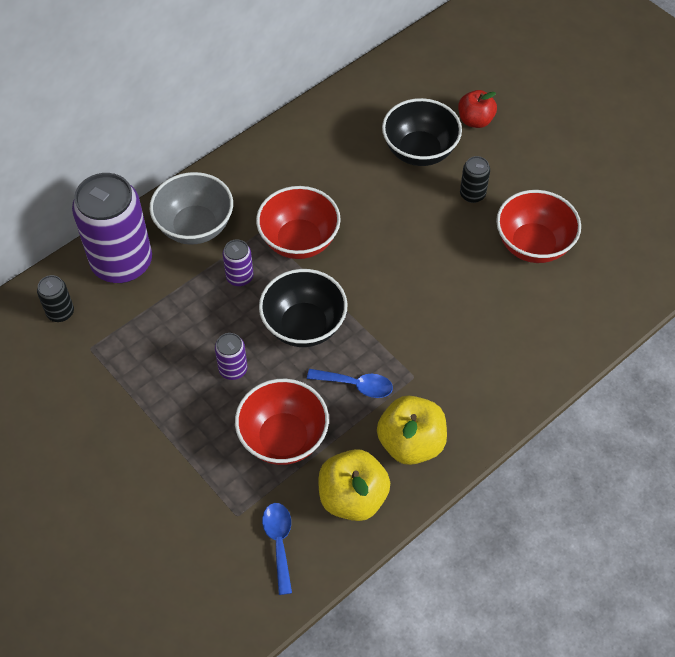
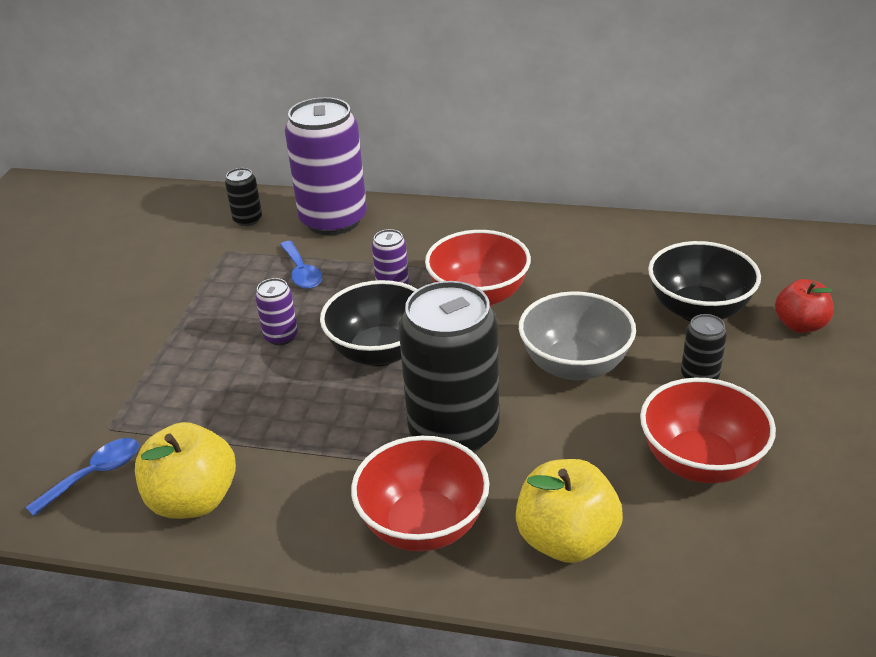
camera: 55 degrees right, 20 degrees down
(195, 227) = (418, 234): grey bowl -> grey bowl (575, 365)
(283, 438) = (228, 410): red bowl -> red bowl (423, 525)
(356, 385) = (343, 426): blue spoon -> blue spoon (301, 272)
(411, 443) = (306, 509): yellow apple -> yellow apple (566, 540)
(412, 334) = (453, 431): none -> black can

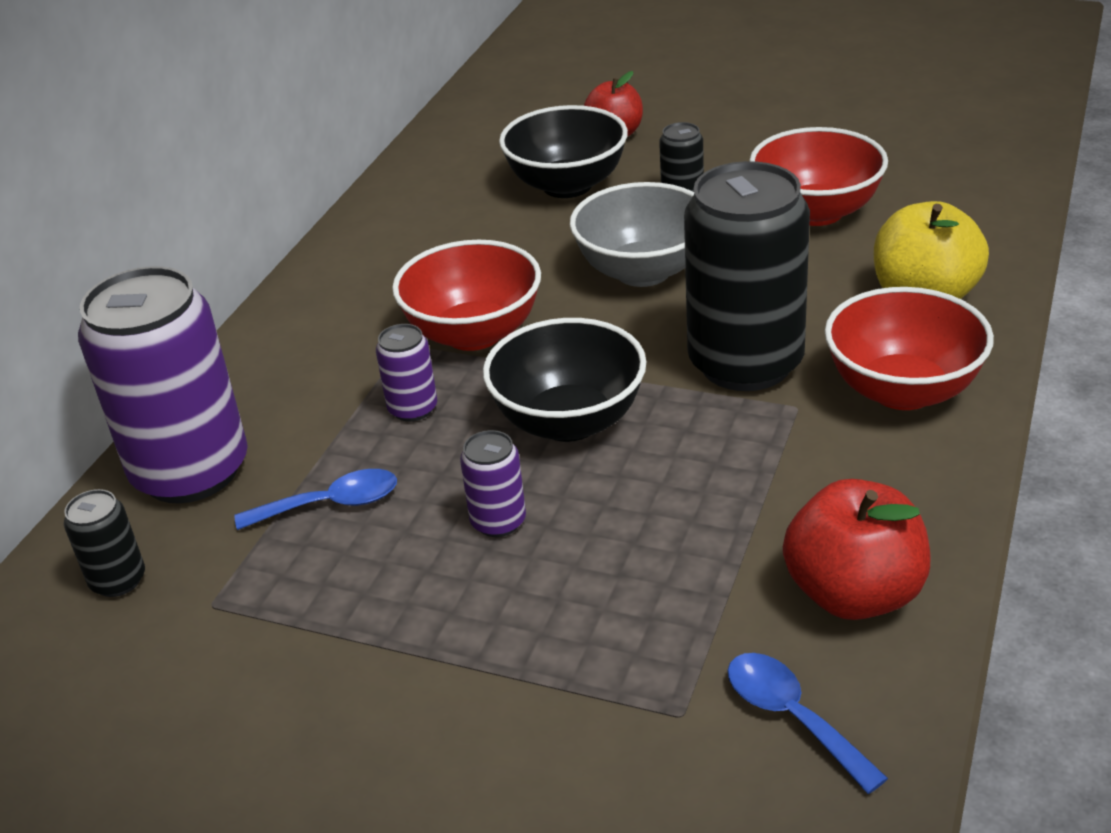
camera: 80 degrees left, 0 degrees up
(193, 500) = (854, 594): yellow apple -> red apple

